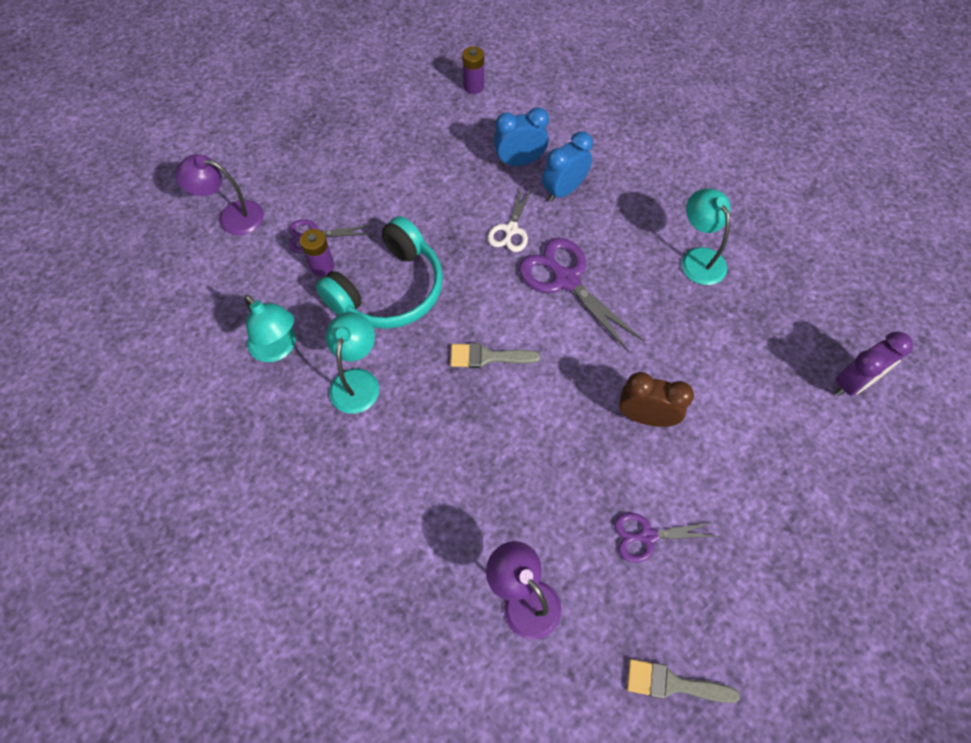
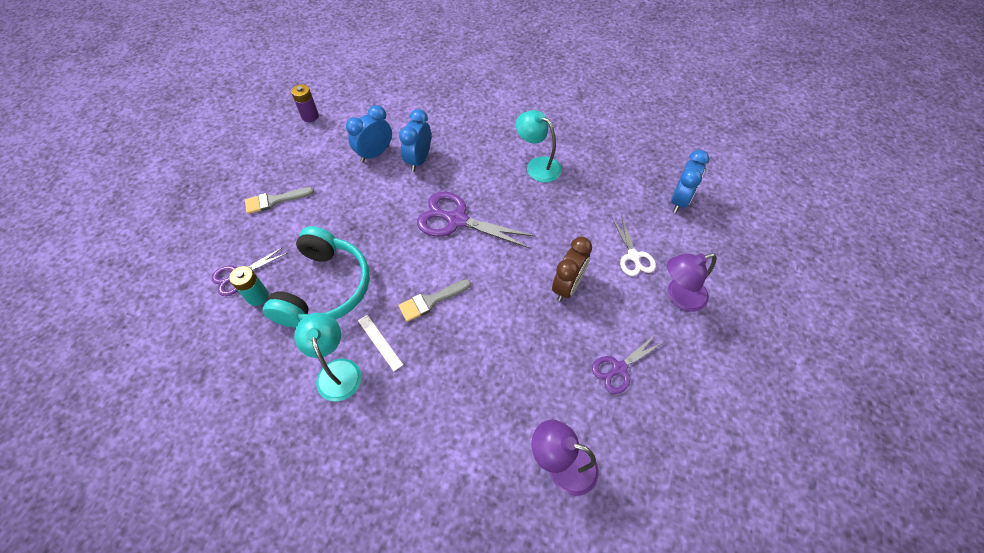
camera: 30 degrees left, 5 degrees down
(232, 216) = (153, 293): purple lamp -> purple lamp (679, 297)
(278, 348) = (253, 379): turquoise lamp -> none
(322, 266) = (257, 296): purple battery -> turquoise battery
(412, 374) = (380, 342): none -> white ruler
(511, 230) = (396, 203): white scissors -> white scissors (633, 256)
(645, 417) = (567, 286): brown clock -> brown clock turned 135 degrees clockwise
(672, 683) = (699, 463): grey brush -> grey brush (274, 200)
(852, 383) = (679, 201): purple clock -> blue clock

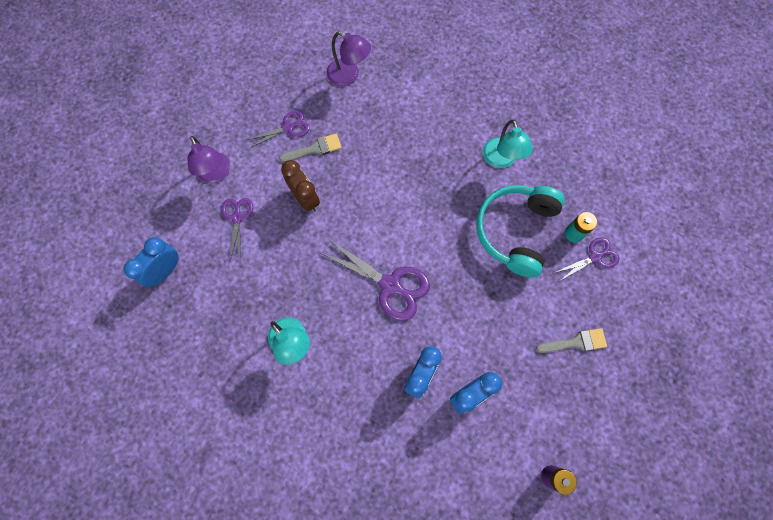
camera: 170 degrees left, 15 degrees up
(380, 342) = (468, 176): white ruler -> none
(431, 301) = (424, 205): grey brush -> grey brush (314, 149)
(567, 286) = (305, 198): brown clock -> brown clock turned 105 degrees clockwise
(633, 256) = (237, 218): white scissors -> purple scissors
(679, 297) = (216, 174): purple lamp -> purple lamp turned 75 degrees clockwise

